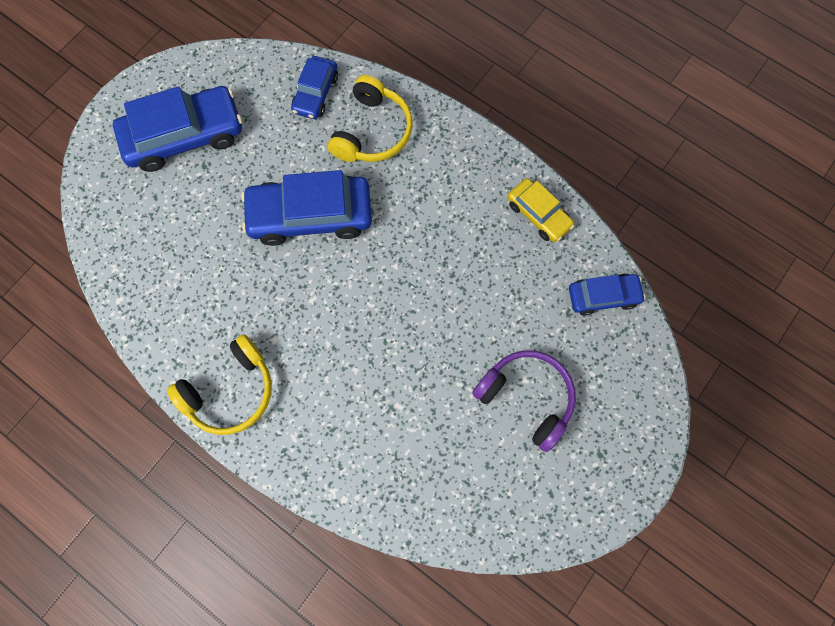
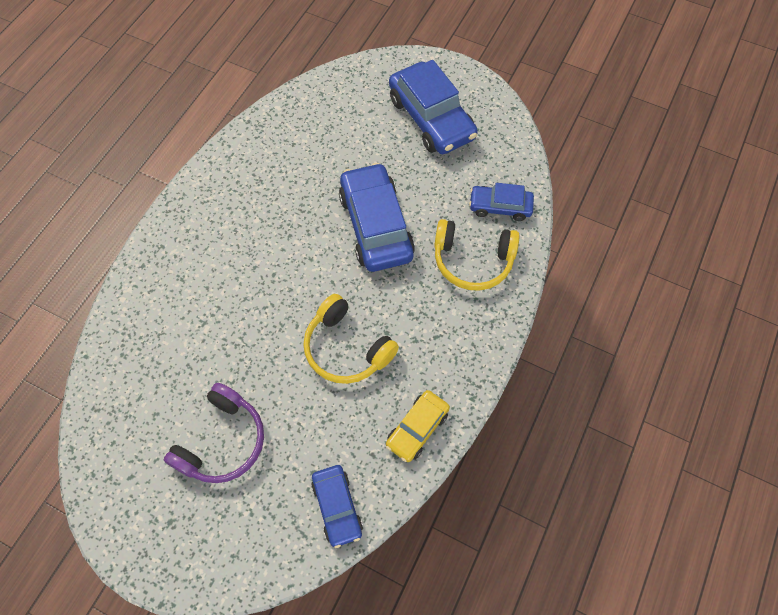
camera: 80 degrees right, 10 degrees down
(230, 390) = (210, 198): yellow headphones -> yellow headphones (347, 348)

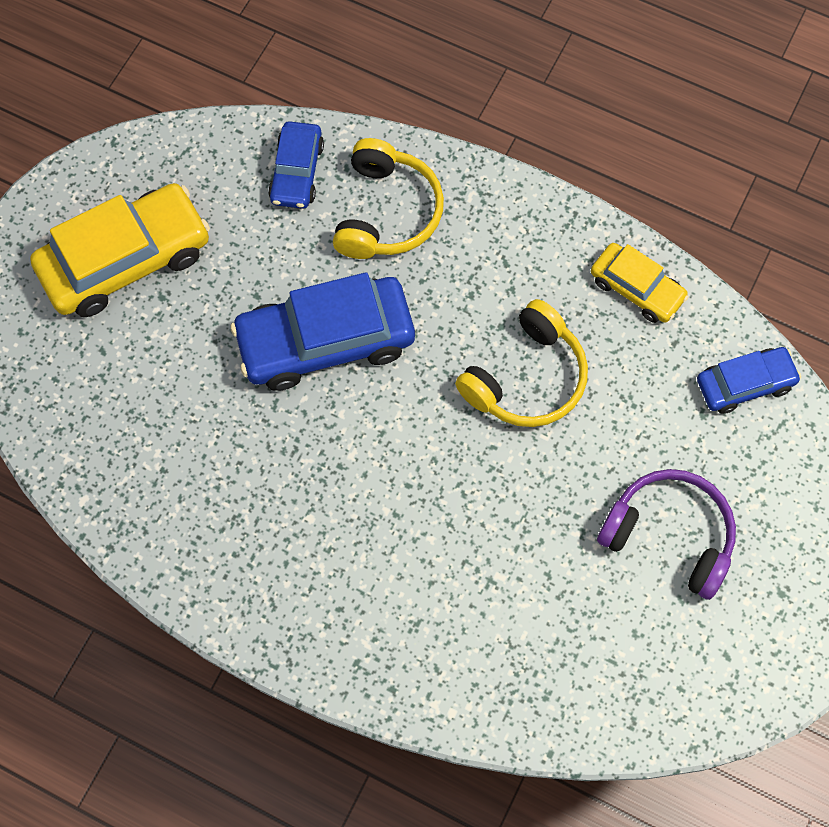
camera: 90 degrees left, 5 degrees up
(431, 118) = (125, 260): blue car -> yellow car

